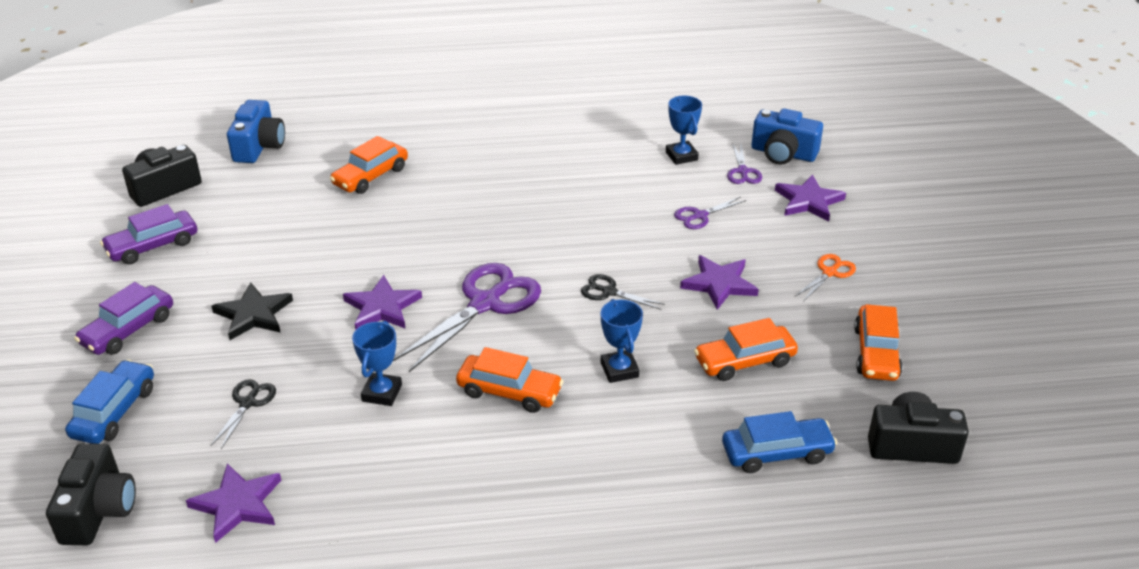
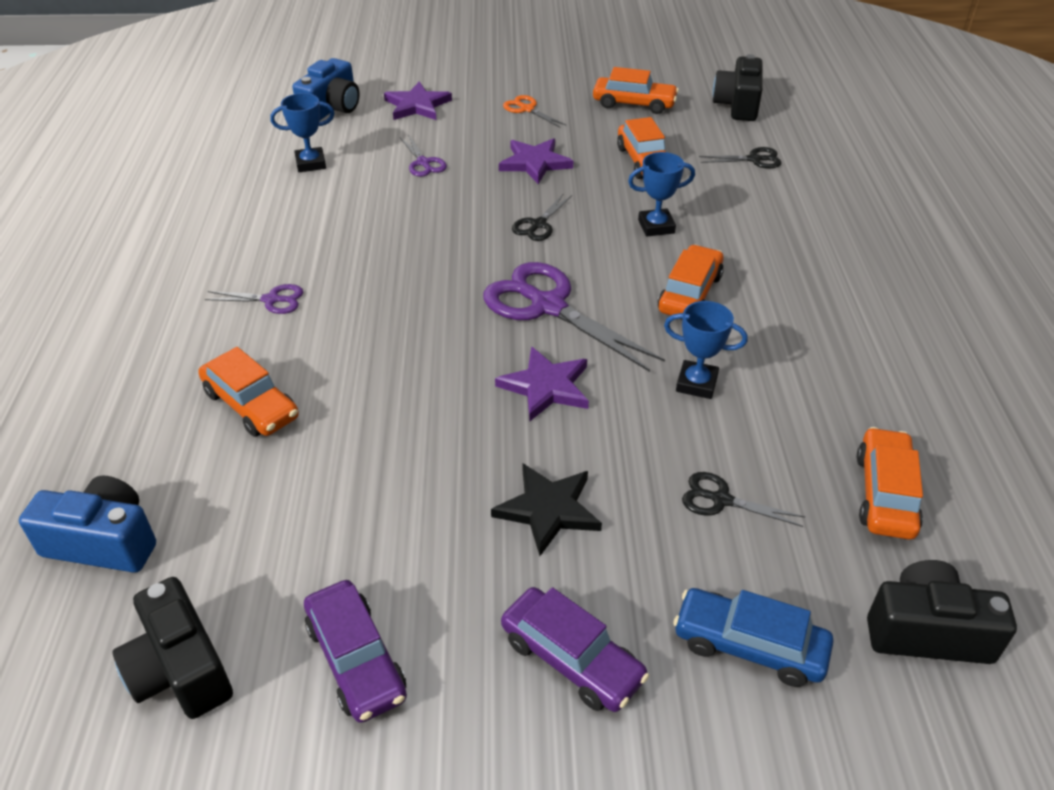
camera: 85 degrees left, 5 degrees up
(237, 504) = (885, 494): purple star -> orange car
(743, 171) = (354, 132): purple scissors -> purple scissors (271, 300)
(776, 453) = (754, 159): blue car -> black scissors

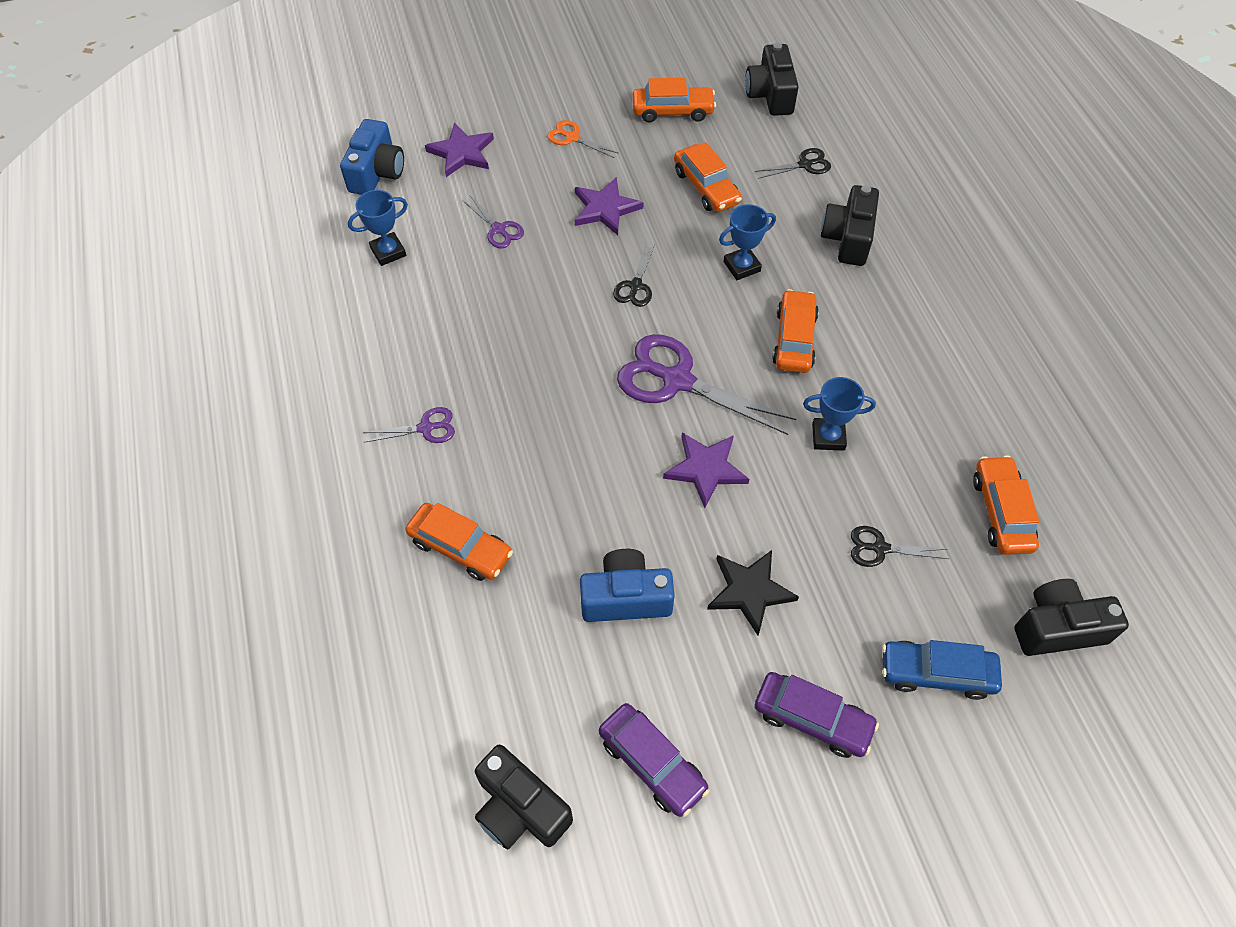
camera: 15 degrees left, 15 degrees up
(103, 542) = (400, 714): blue camera -> blue camera (626, 597)
(780, 222) = (848, 238): none -> black camera

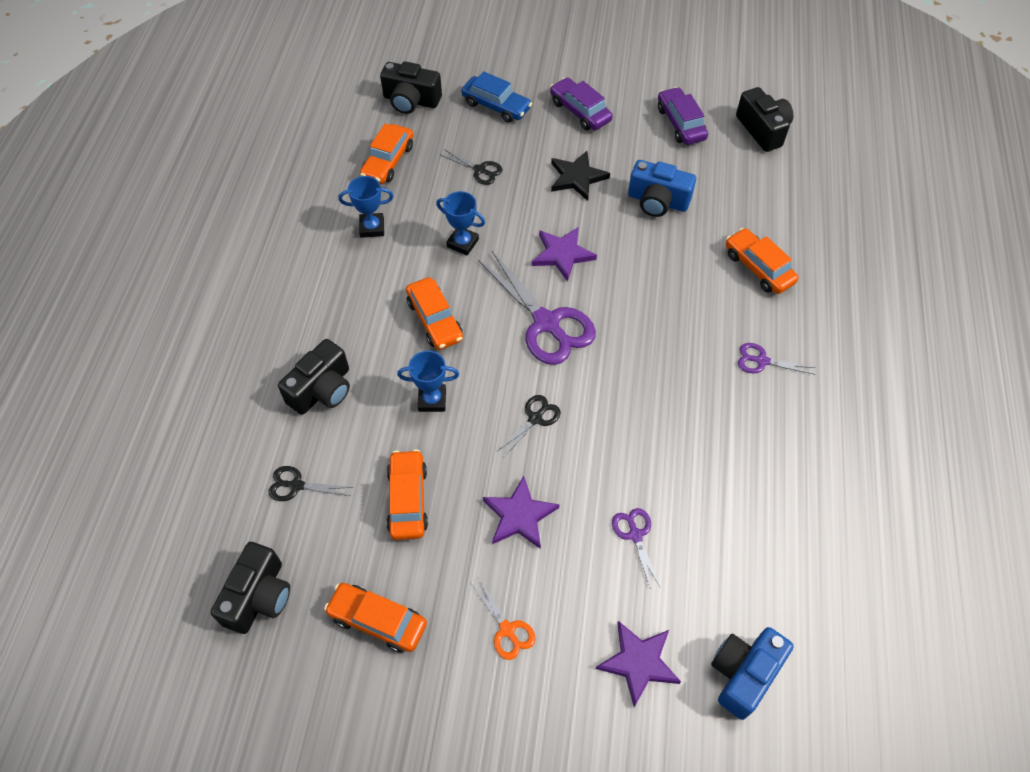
camera: 155 degrees left, 0 degrees up
(388, 252) = (754, 553): blue trophy -> blue trophy (372, 228)
(794, 339) = (435, 320): orange car -> orange car turned 60 degrees counterclockwise

